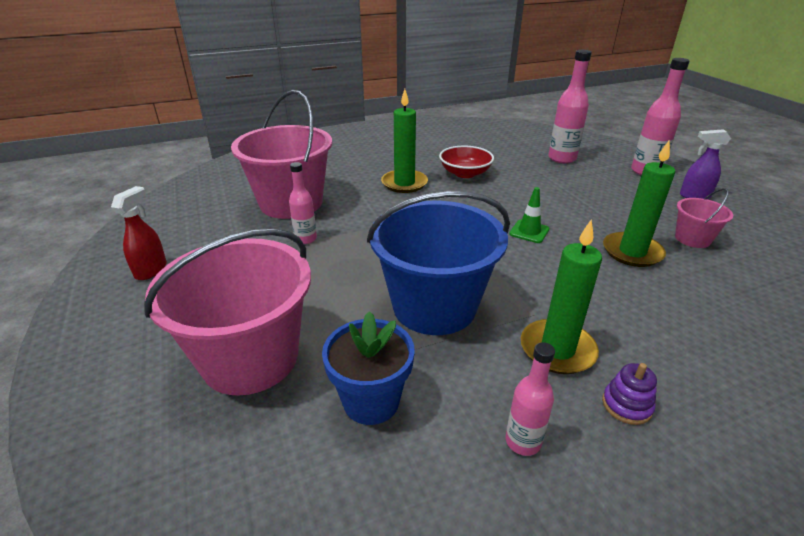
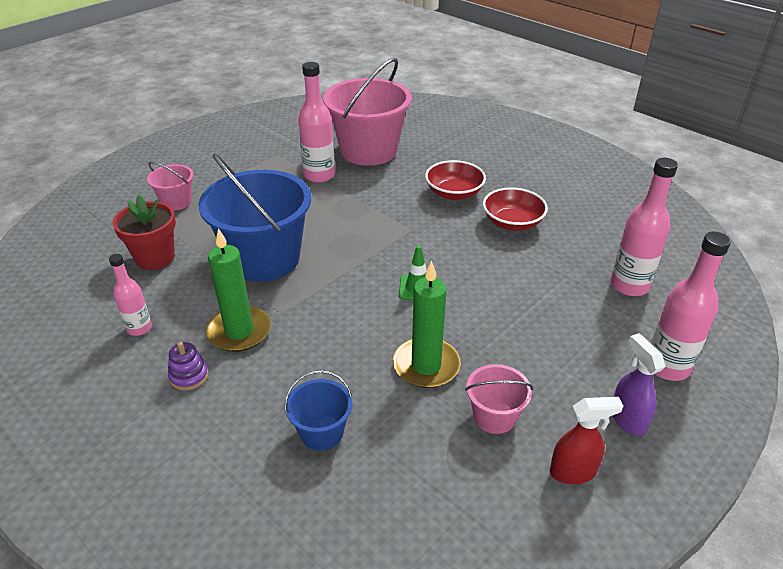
camera: 65 degrees right, 5 degrees up
(151, 270) = (244, 134): red spray bottle -> red spray bottle (573, 472)
(250, 358) = (176, 202): pink bucket -> pink bucket, size x0.47
(305, 239) = (319, 175): pink bottle -> pink bottle, size x1.66
(371, 401) = (155, 258): blue flower pot -> red flower pot
(404, 183) = (454, 193): green candle -> red bowl
(715, 325) = (322, 432): none -> blue bucket

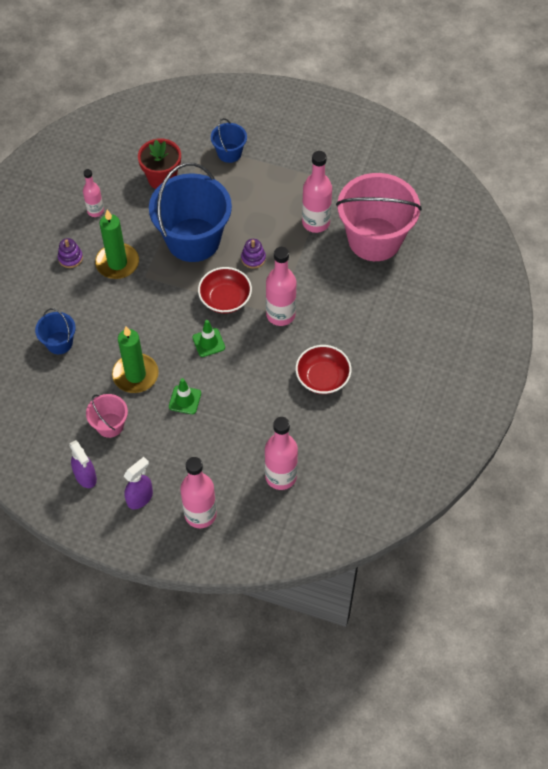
camera: 65 degrees right, 20 degrees up
(176, 202) = (229, 153): pink bucket -> blue bucket
(328, 224) = (253, 258): none -> purple stacking toy
(415, 227) = (280, 314): none -> pink bottle
(454, 193) = (343, 324): red bowl -> red bowl (225, 299)
(489, 331) = (185, 400): none -> green traffic cone
(573, 472) = (86, 477): red spray bottle -> purple spray bottle

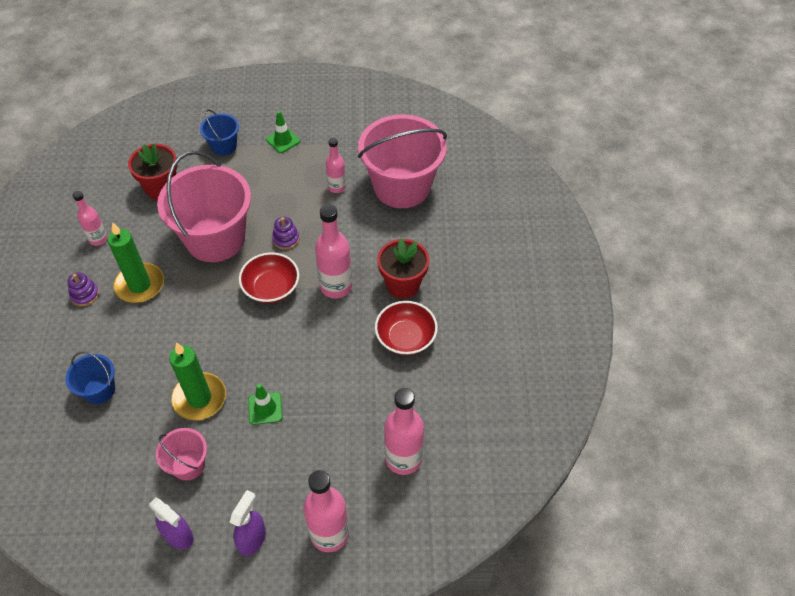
camera: 20 degrees left, 5 degrees down
(193, 240) = (215, 238): blue bucket -> pink bucket
(208, 342) = (269, 338): green traffic cone -> green traffic cone (283, 140)
(315, 222) = (337, 187): pink bottle -> pink bottle, size x0.60
(338, 331) = (403, 285): none -> red flower pot

